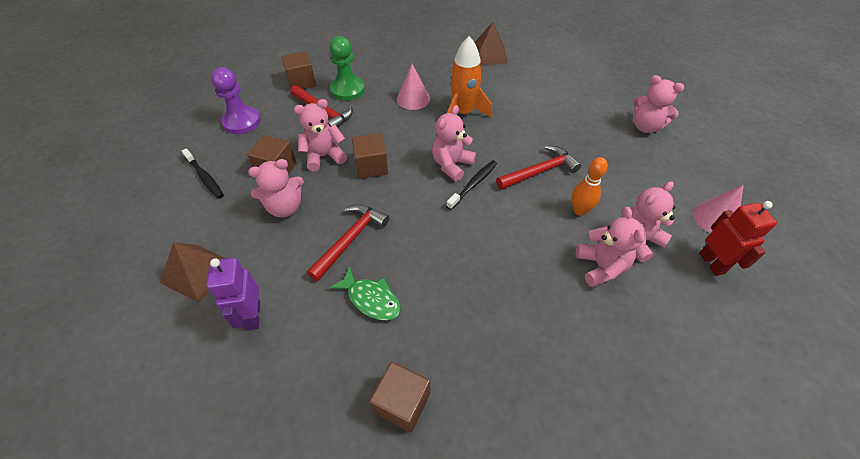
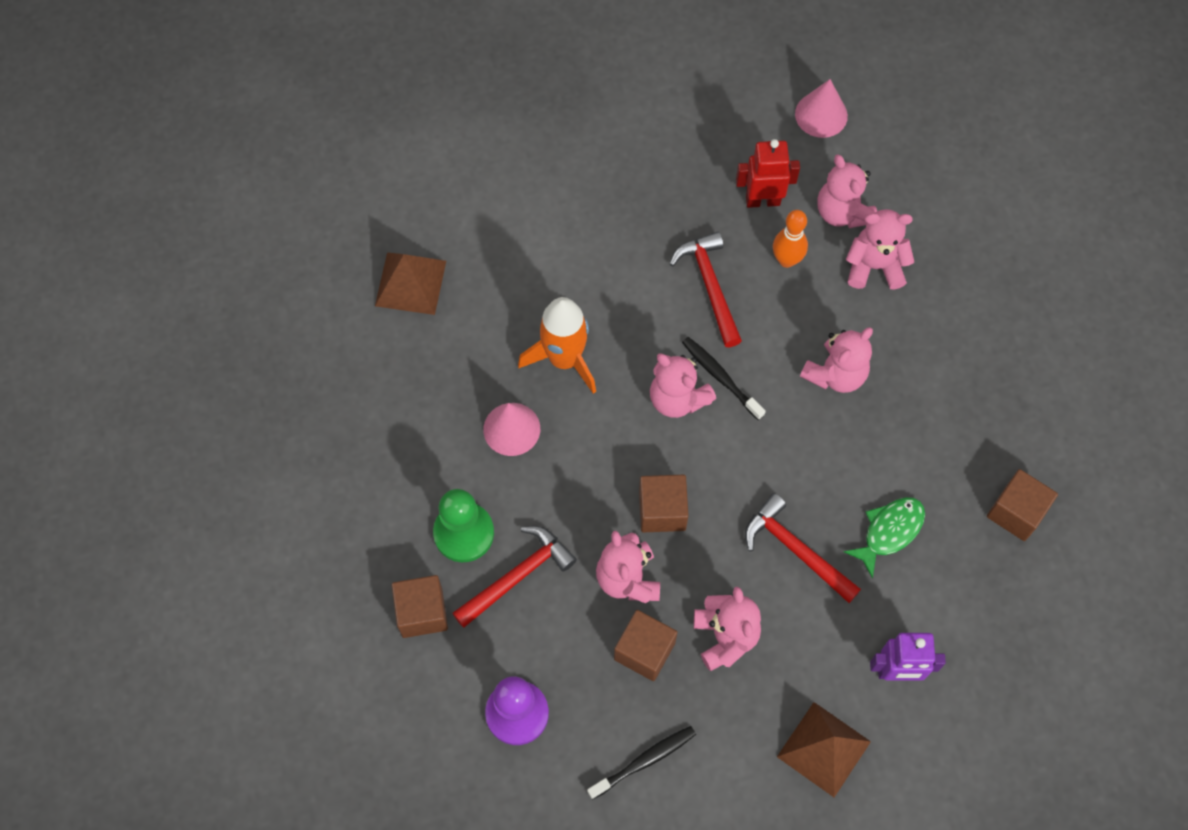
camera: 80 degrees left, 15 degrees up
(645, 127) = (644, 120): pink teddy bear -> pink teddy bear (835, 374)
(712, 263) = (884, 149): red robot -> red robot (762, 200)

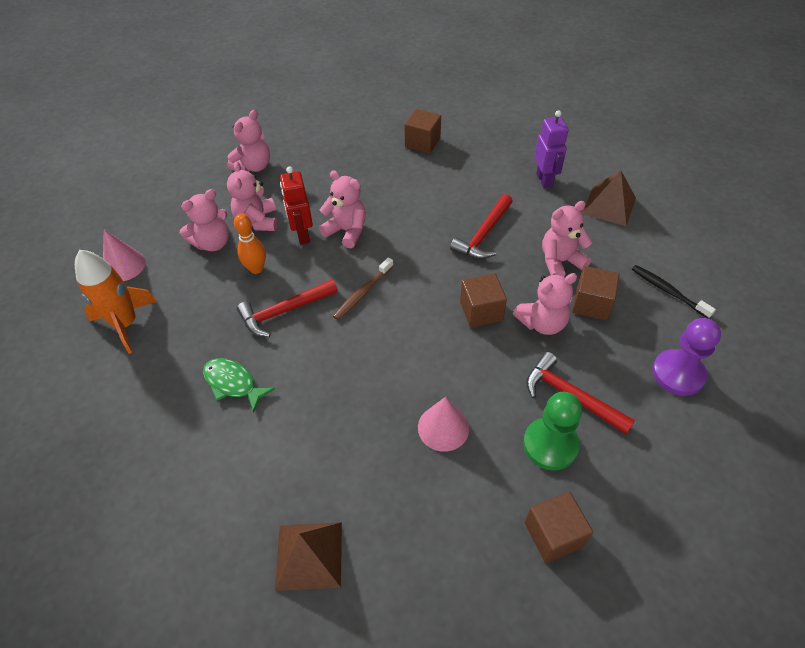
camera: 100 degrees left, 15 degrees down
(422, 612) = (633, 462): brown cube -> brown cube (553, 534)
(564, 359) = (368, 400): orange rocket -> orange rocket (125, 324)
(677, 398) = (386, 316): pink teddy bear -> pink teddy bear (253, 166)
(720, 377) = (362, 293): black toothbrush -> brown toothbrush
(762, 200) = (203, 290): red robot -> red robot (302, 235)
(889, 532) = (454, 193): green fish -> green fish (233, 383)

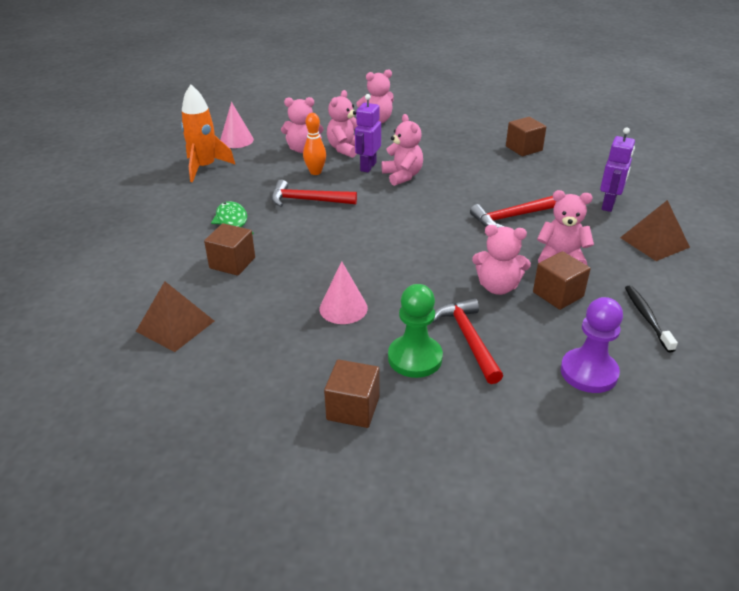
camera: 35 degrees right, 15 degrees down
(302, 235) = (368, 167): red robot -> purple robot
(362, 293) = (373, 212): brown toothbrush -> none
(481, 311) = (453, 259): brown cube -> brown cube (232, 263)

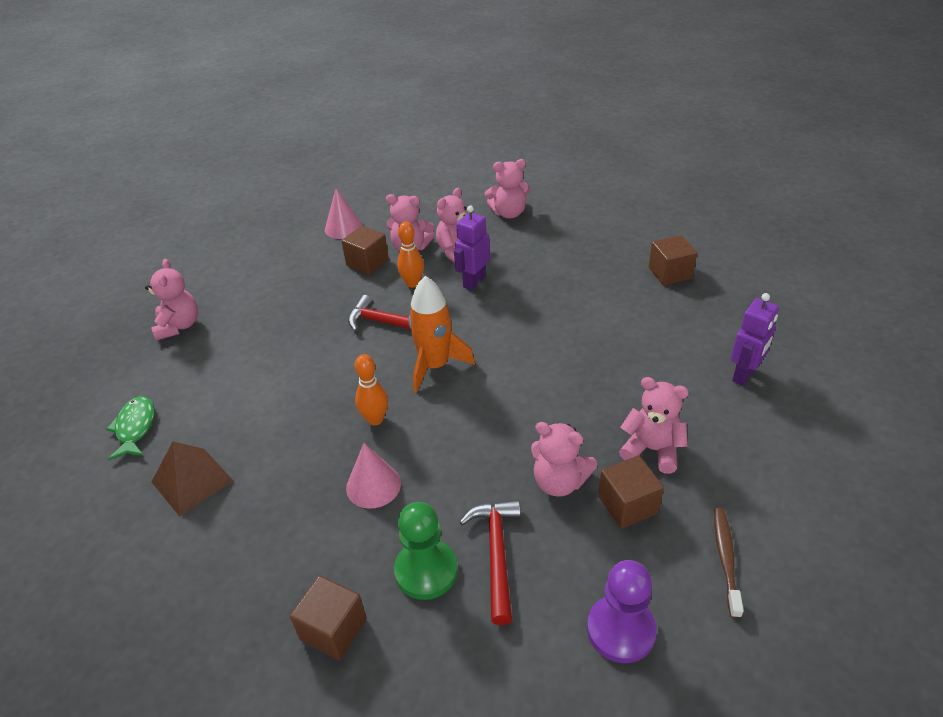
camera: 15 degrees right, 5 degrees up
(205, 167) = (297, 263): orange rocket -> orange rocket (435, 366)
(232, 222) = (299, 344): green fish -> green fish (135, 428)
(232, 263) = (279, 403): brown cube -> brown cube (367, 262)
(324, 264) = (375, 419): none -> orange bowling pin
(402, 176) = (508, 300): pink teddy bear -> pink teddy bear (179, 326)
(511, 217) = (614, 378): red hammer -> none
(647, 318) = (725, 559): black toothbrush -> brown toothbrush
(654, 242) = (781, 442): brown pyramid -> none

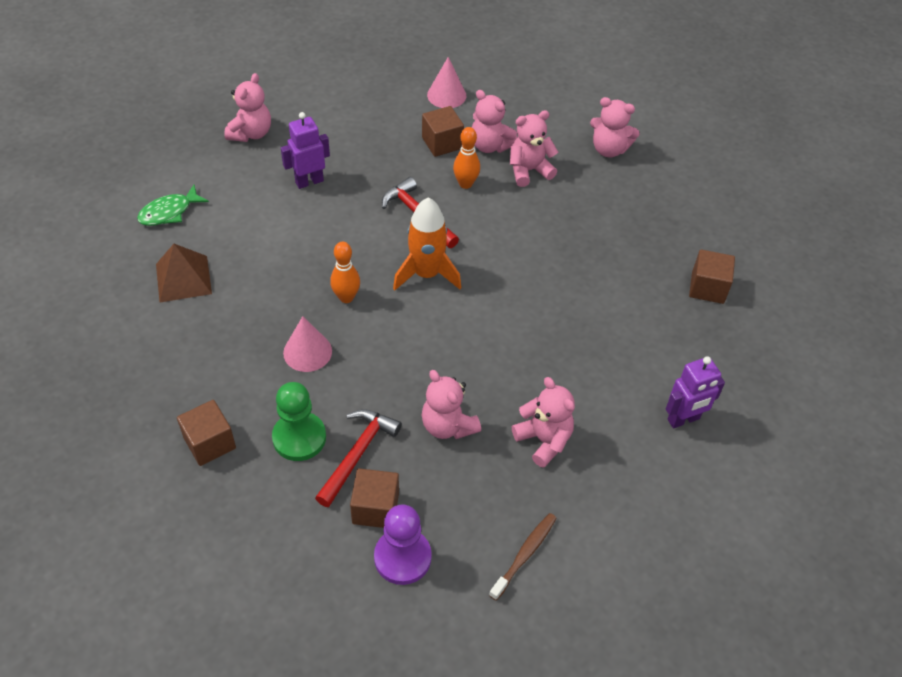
camera: 25 degrees right, 10 degrees up
(135, 428) = (169, 212): green fish -> green fish turned 150 degrees counterclockwise
(474, 282) = (520, 208): purple robot -> purple robot (309, 181)
(627, 505) = (485, 472): brown cube -> brown cube (375, 508)

